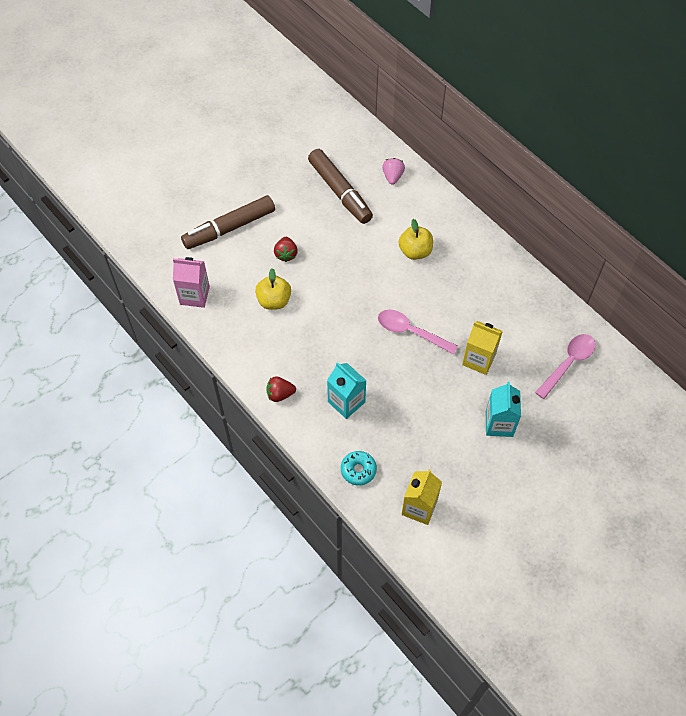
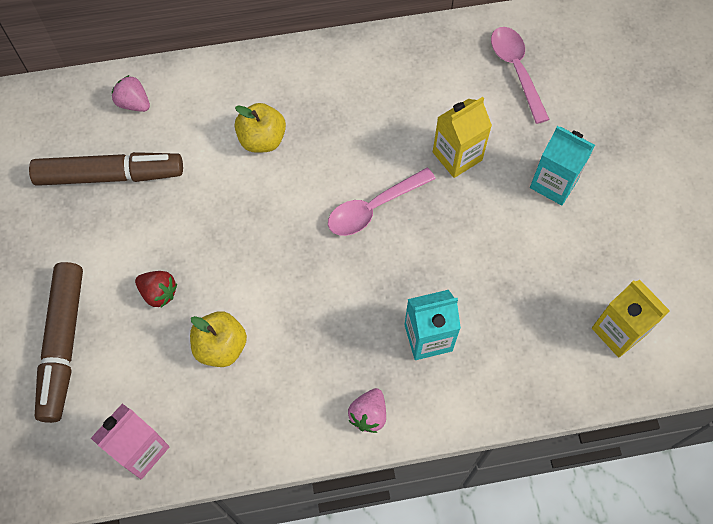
camera: 60 degrees left, 5 degrees up
(280, 394) = (368, 415): red strawberry -> pink strawberry
(358, 470) = (532, 375): turquoise donut -> none

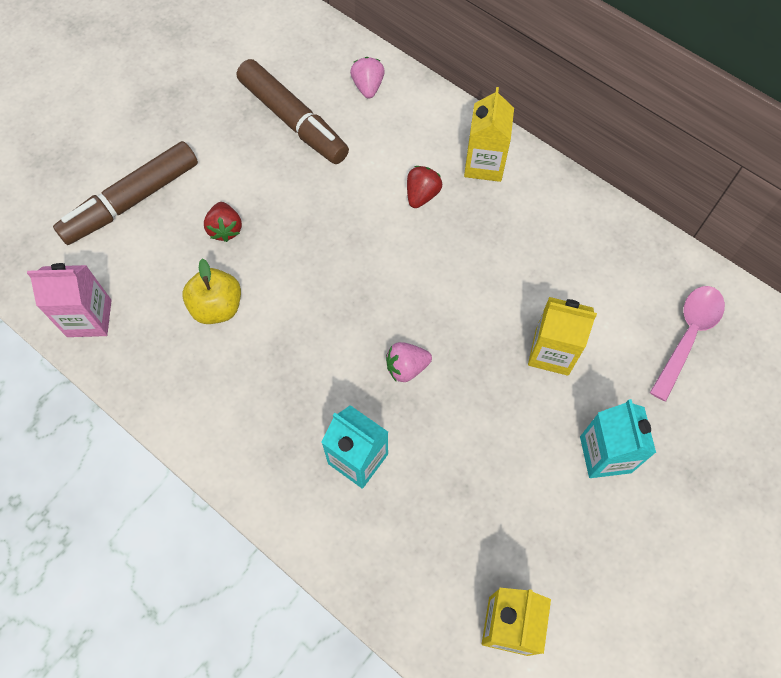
camera: 50 degrees right, 0 degrees up
(262, 140) = (422, 195): yellow apple -> red strawberry
(277, 82) = (484, 164): none -> yellow carton
(368, 415) = (249, 463): pink strawberry -> pink strawberry (406, 367)
(373, 208) = (438, 324): pink spoon -> none

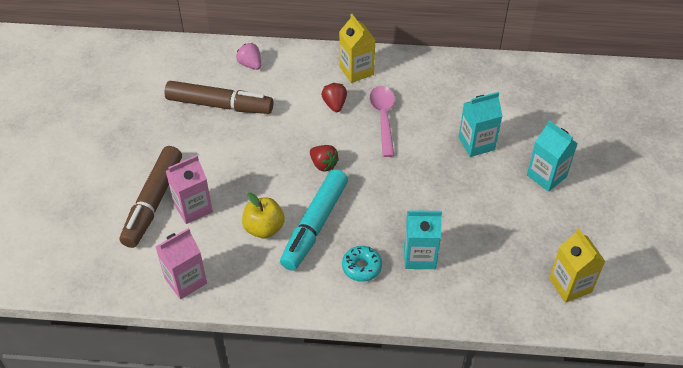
camera: 35 degrees left, 15 degrees down
(165, 234) = (193, 208): none -> pink carton
(225, 229) = (230, 185): red strawberry -> red strawberry (323, 164)
(273, 339) = (314, 225): none -> turquoise marker
(281, 427) = (361, 267): none -> turquoise donut
(406, 367) = (405, 195): pink strawberry -> none
(552, 352) = (476, 143): yellow carton -> turquoise carton
(688, 336) = (538, 97): pink spoon -> pink spoon (383, 118)

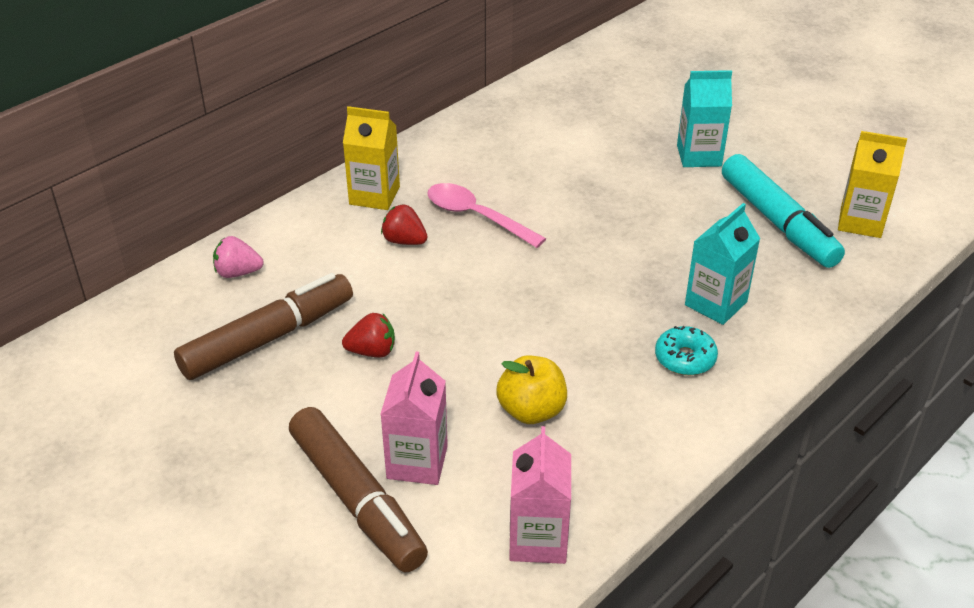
camera: 50 degrees left, 10 degrees down
(314, 225) = (577, 362): turquoise marker -> turquoise marker (778, 222)
(323, 164) = (488, 302): red strawberry -> red strawberry (372, 351)
(476, 143) = (599, 174): turquoise carton -> none

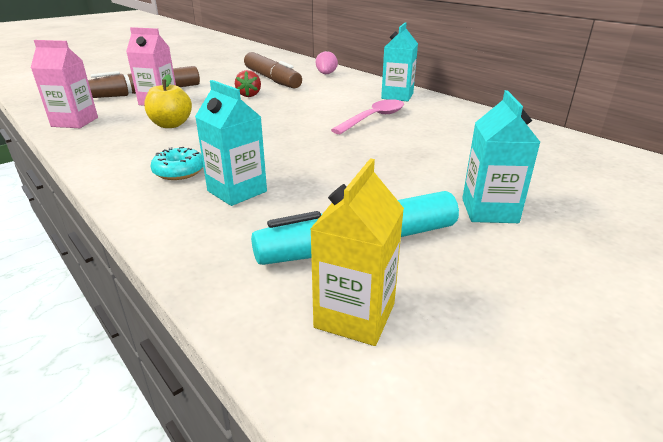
camera: 95 degrees right, 10 degrees down
(374, 195) = (397, 96): yellow carton -> turquoise carton
(404, 241) = (348, 102): red strawberry -> none

